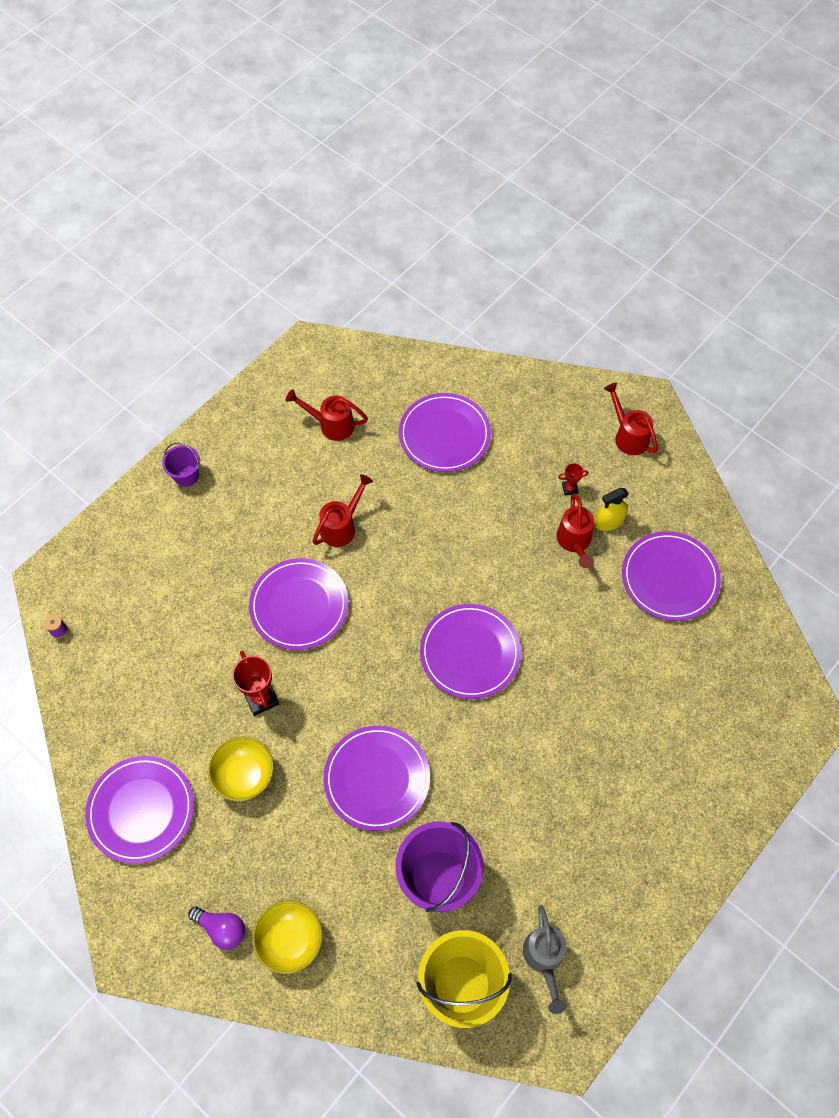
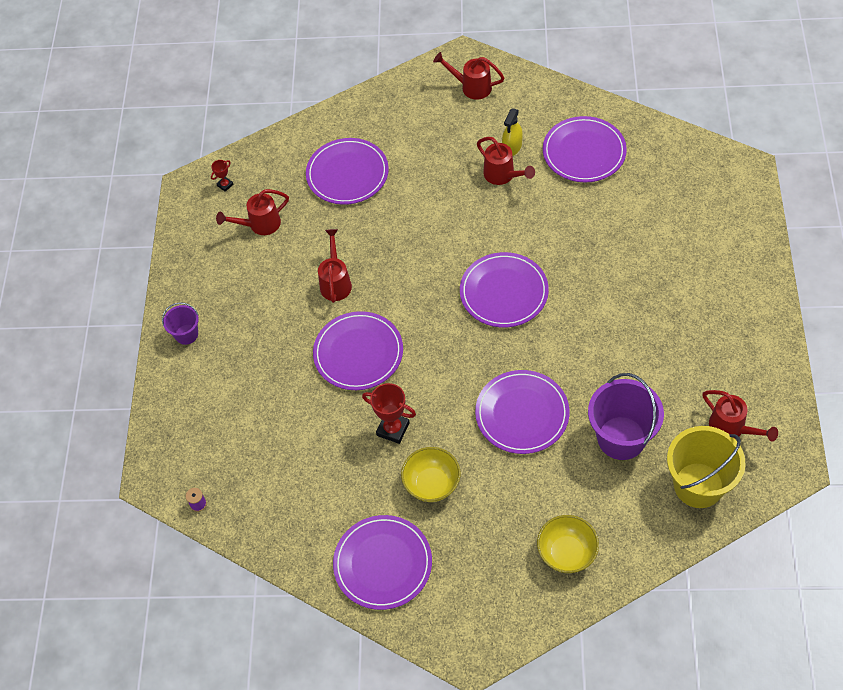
camera: 35 degrees left, 5 degrees down
(222, 929) = (515, 585): purple light bulb -> none
(544, 958) = (731, 428): grey watering can -> red watering can
(569, 489) = (466, 146): red trophy -> red trophy (225, 185)

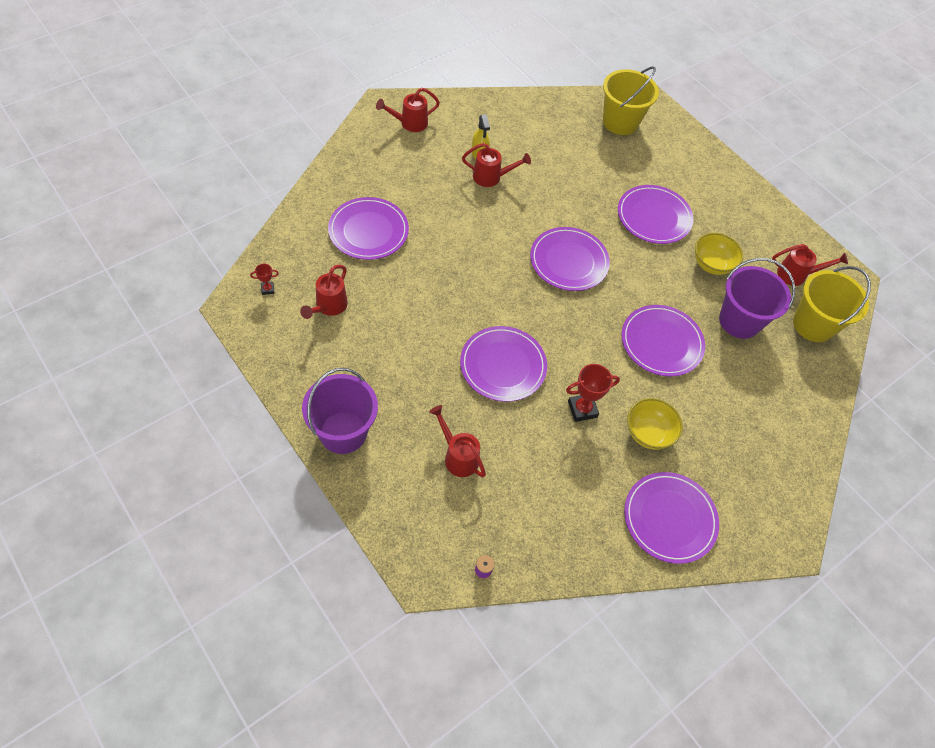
camera: 50 degrees left, 0 degrees up
(186, 334) = (343, 432): purple bucket -> purple bucket, size x1.93
(225, 185) = (267, 289): red trophy -> red trophy turned 75 degrees clockwise
(335, 282) = (435, 320): red watering can -> red watering can (458, 456)
(566, 553) = (781, 424): yellow bowl -> yellow bowl (711, 265)
(584, 152) = (534, 135): purple plate -> purple plate (654, 217)
(690, 179) = (620, 122): none -> yellow bucket

